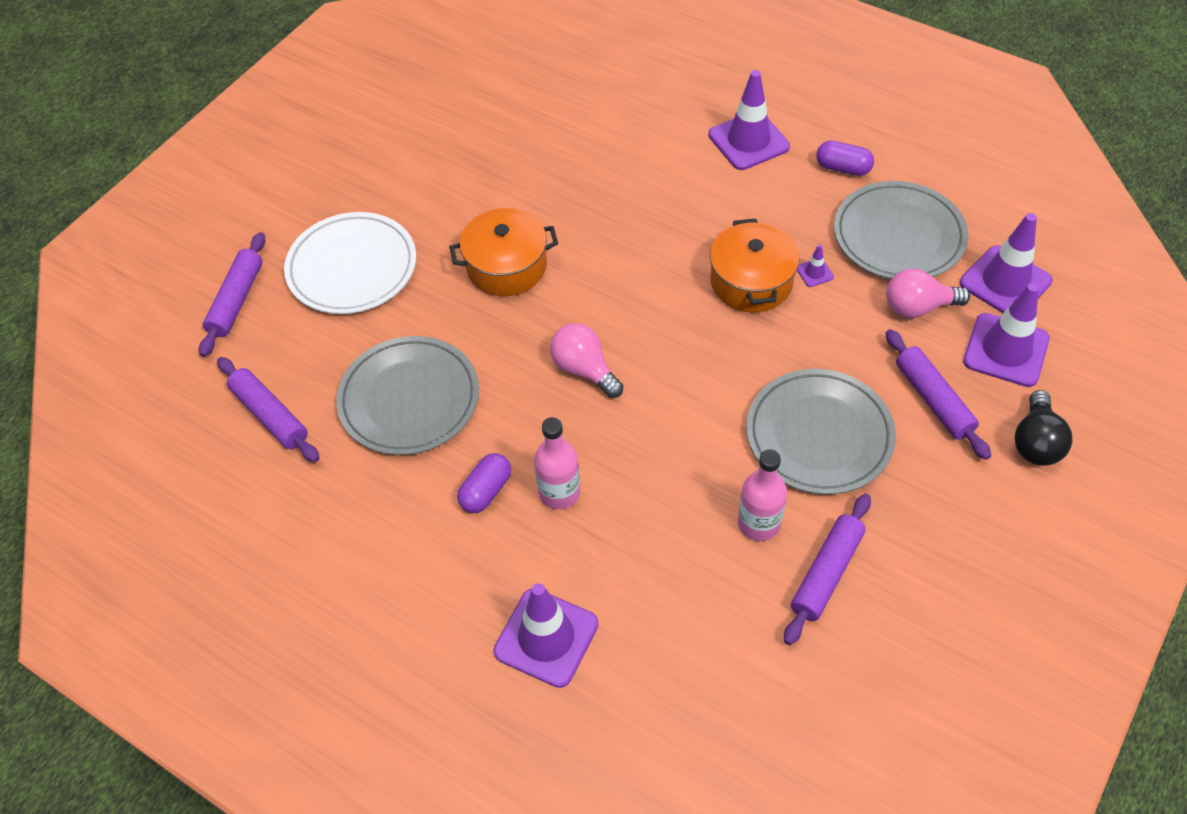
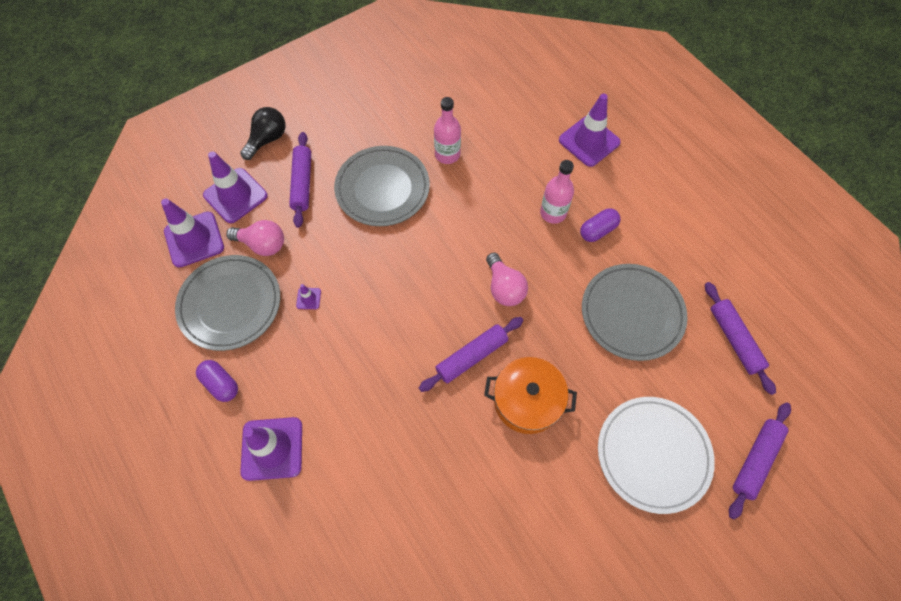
camera: 160 degrees left, 10 degrees up
(751, 281) = (356, 309): orange pot -> none
(827, 573) = (427, 119): purple rolling pin -> purple rolling pin (471, 356)

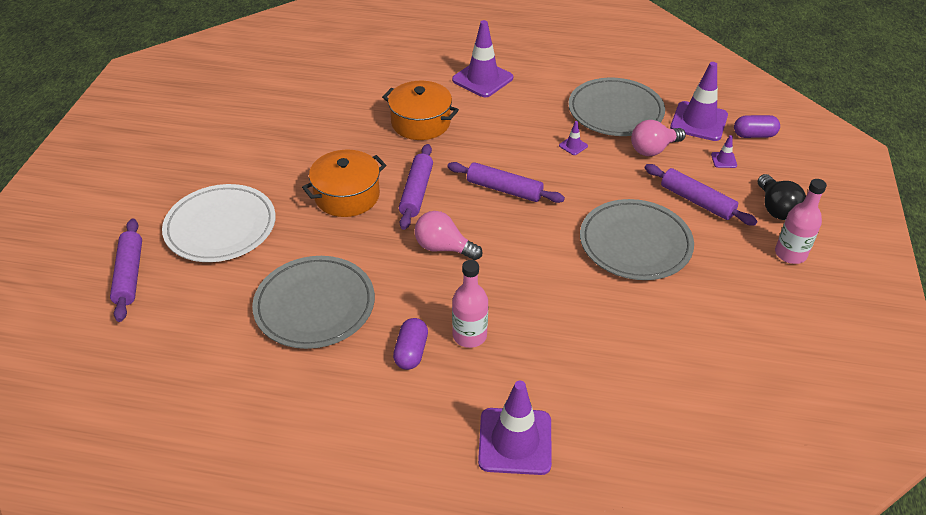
camera: 135 degrees right, 20 degrees down
(221, 384) = (555, 81): purple capsule -> purple capsule (754, 135)
(235, 195) = (724, 160): purple traffic cone -> purple traffic cone, size x0.43
(387, 437) = (421, 122): none -> orange pot
(447, 154) = (627, 312): pink bottle -> pink bottle (790, 254)
(734, 339) = (199, 351): purple rolling pin -> purple rolling pin (504, 189)

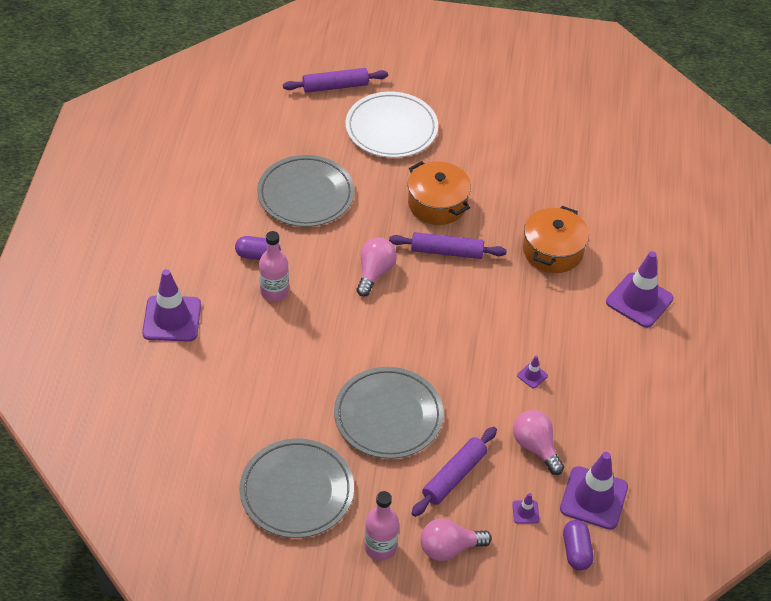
camera: 85 degrees right, 5 degrees up
(504, 189) = (457, 317): purple rolling pin -> none
(615, 111) = (600, 418): grey plate -> grey plate (297, 491)
(776, 208) = (449, 548): black light bulb -> pink light bulb

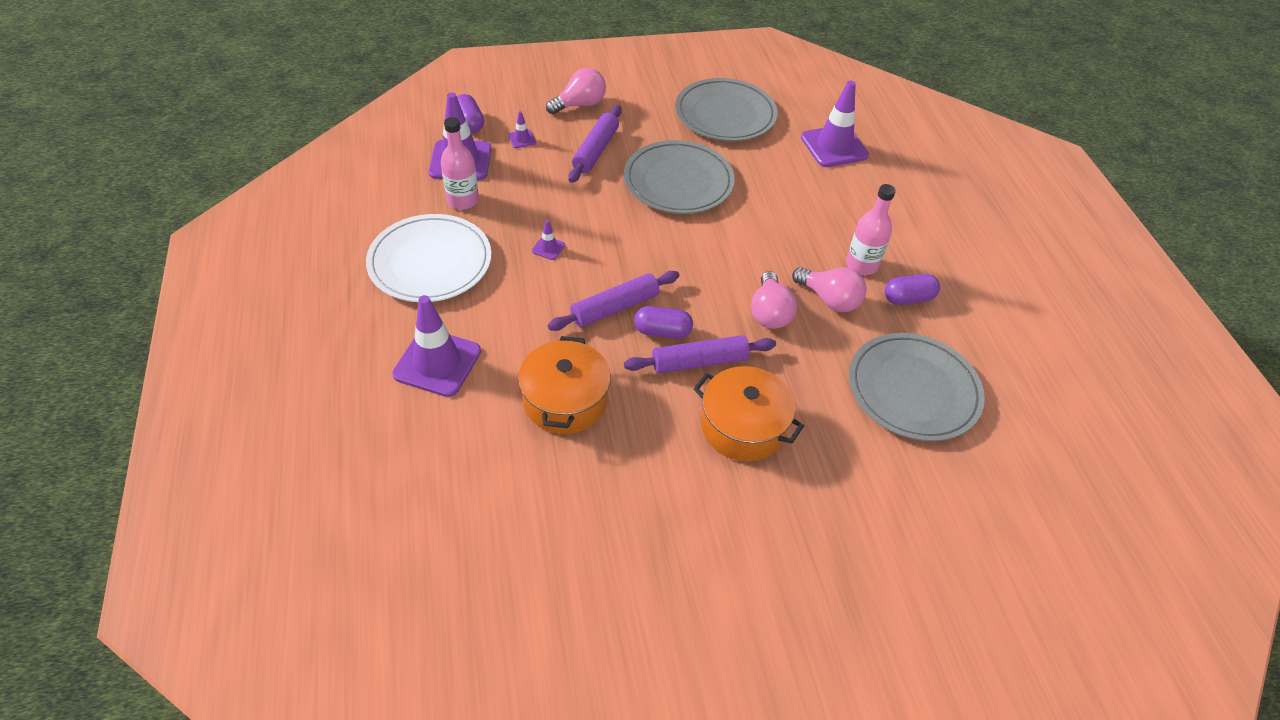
camera: 160 degrees right, 0 degrees up
(172, 319) = (937, 215): purple traffic cone -> purple traffic cone (834, 146)
(335, 86) = (1008, 598): purple rolling pin -> purple rolling pin (615, 308)
(380, 547) = (636, 95): pink bottle -> pink bottle (463, 200)
(391, 128) = (873, 538): white plate -> white plate (430, 262)
(464, 280) = (662, 331): none -> purple capsule
(535, 447) = (526, 187): pink light bulb -> pink light bulb (829, 299)

